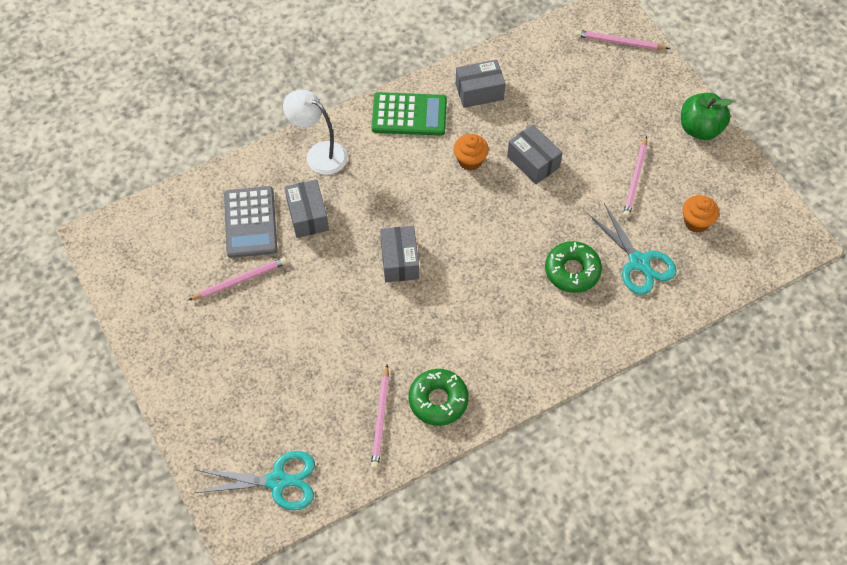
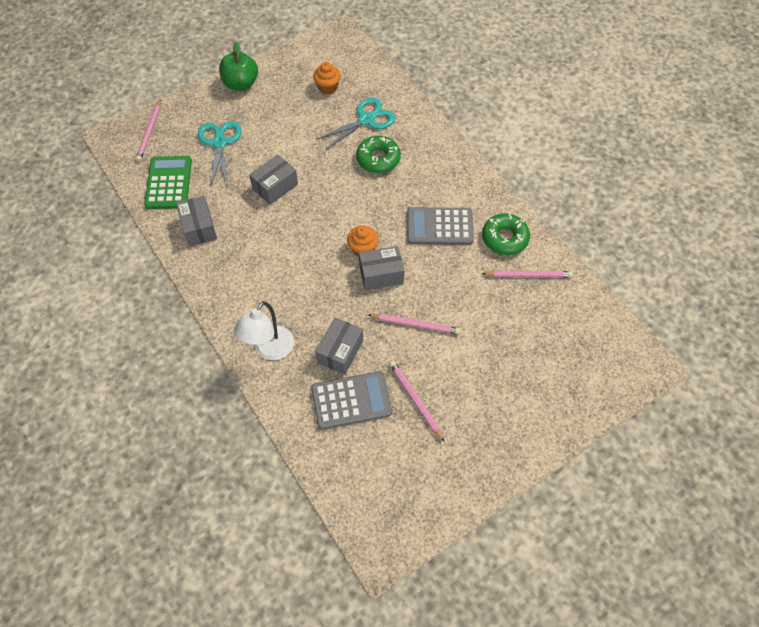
camera: 95 degrees left, 0 degrees up
(278, 481) = (598, 342): turquoise scissors -> turquoise scissors (219, 143)
(307, 216) = (340, 351): grey box -> grey box turned 45 degrees counterclockwise
(409, 115) = (224, 280): green calculator -> green calculator (169, 183)
(462, 329) = (439, 226): none -> grey calculator
(470, 160) = (275, 230): orange cupcake -> orange cupcake (363, 249)
(635, 179) = (290, 122): pink pencil -> pink pencil (415, 324)

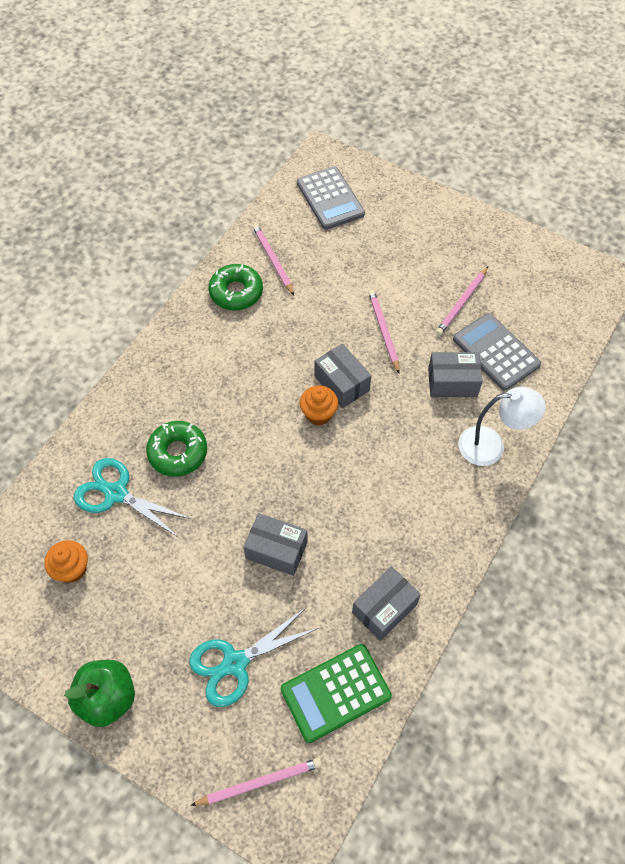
camera: 115 degrees left, 0 degrees up
(439, 226) = (250, 353): grey calculator -> grey calculator (330, 199)

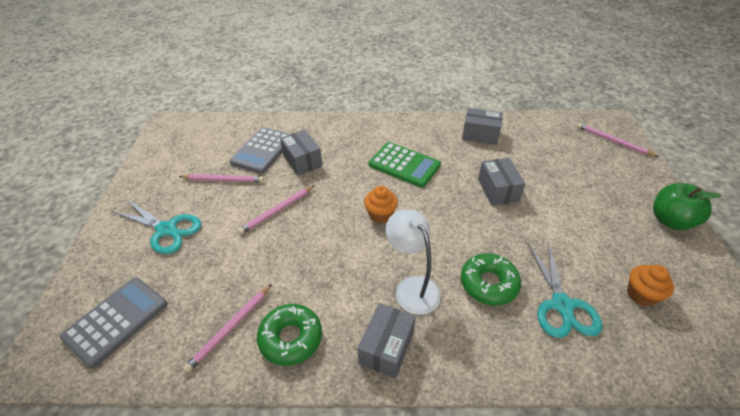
camera: 120 degrees left, 15 degrees down
(235, 663) = (578, 176): turquoise scissors -> turquoise scissors (167, 230)
(335, 693) = (541, 134): green calculator -> green calculator (404, 165)
(341, 383) = (344, 214): grey box -> grey box (386, 347)
(491, 446) = (340, 131): white lamp -> white lamp (412, 287)

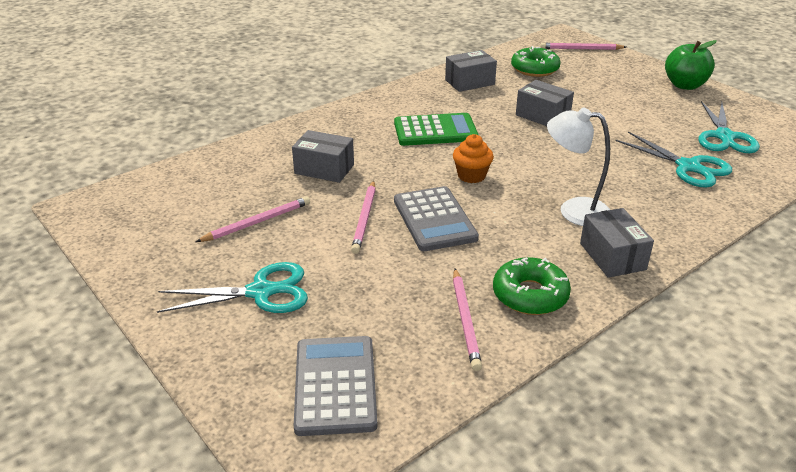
camera: 40 degrees left, 10 degrees down
(262, 150) = (261, 179): grey calculator -> grey calculator (434, 219)
(488, 283) = (624, 179): green donut -> green donut (534, 69)
(641, 295) = (724, 137): orange cupcake -> turquoise scissors

